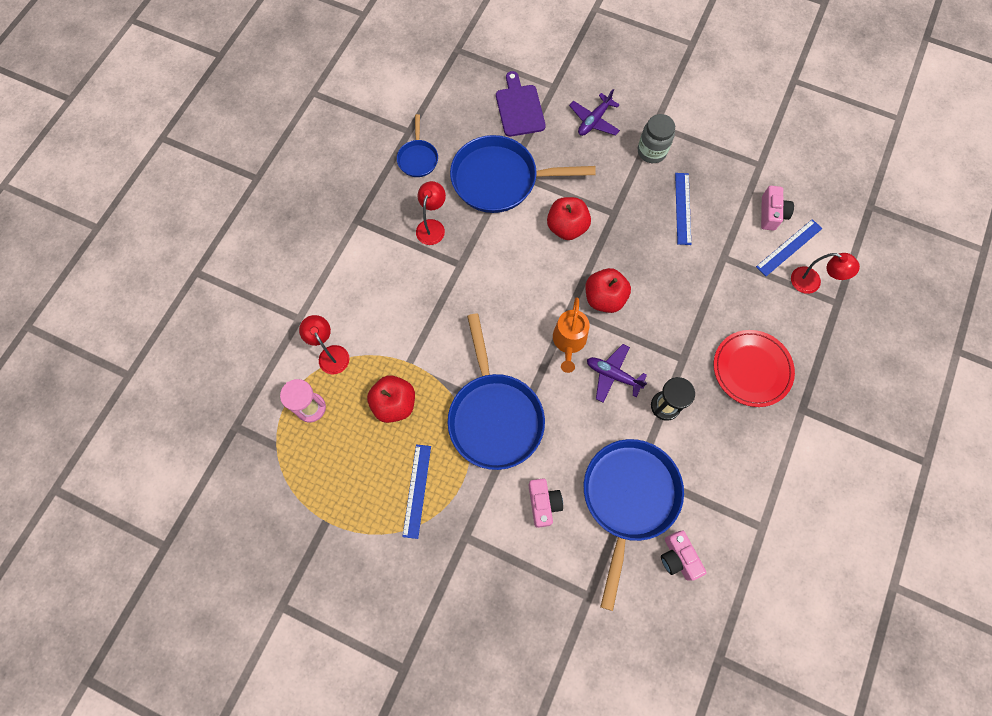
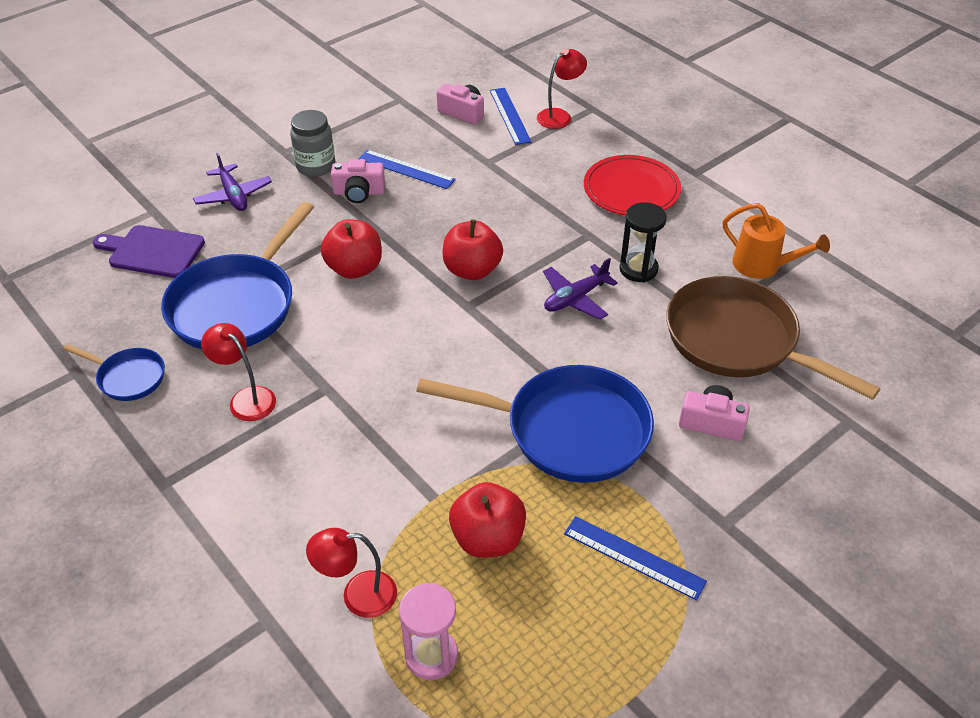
camera: 65 degrees left, 25 degrees down
(569, 342) = (509, 321): orange watering can -> orange watering can (762, 266)
(628, 499) = (738, 341): blue pan -> brown pan
(678, 557) = (826, 325): pink camera -> pink camera (359, 192)

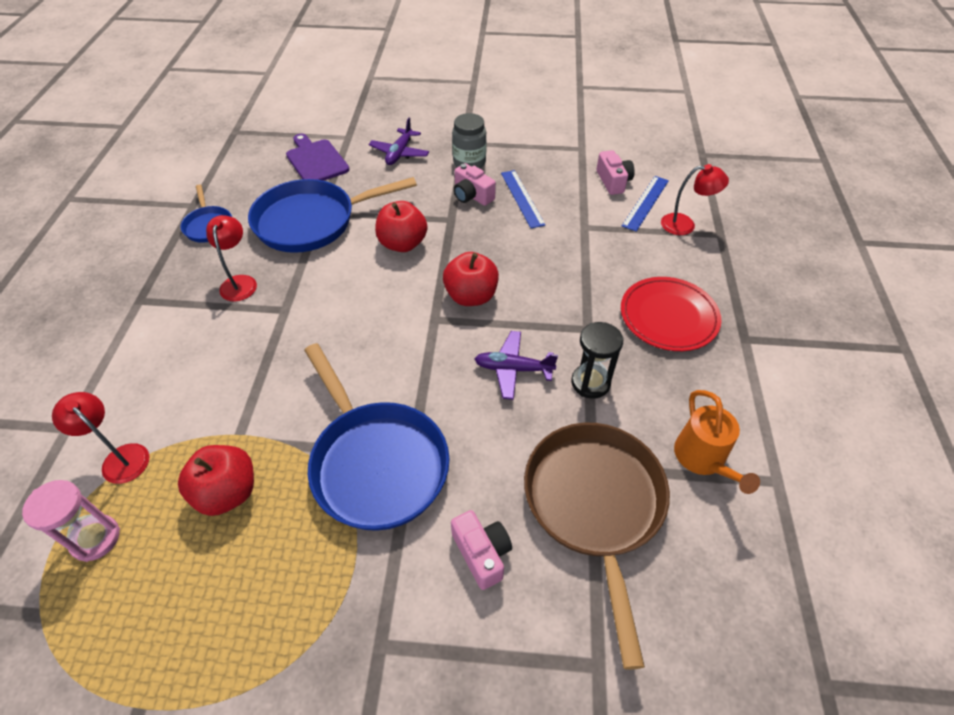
camera: 45 degrees right, 5 degrees up
(634, 557) = (286, 602): blue ruler -> none

